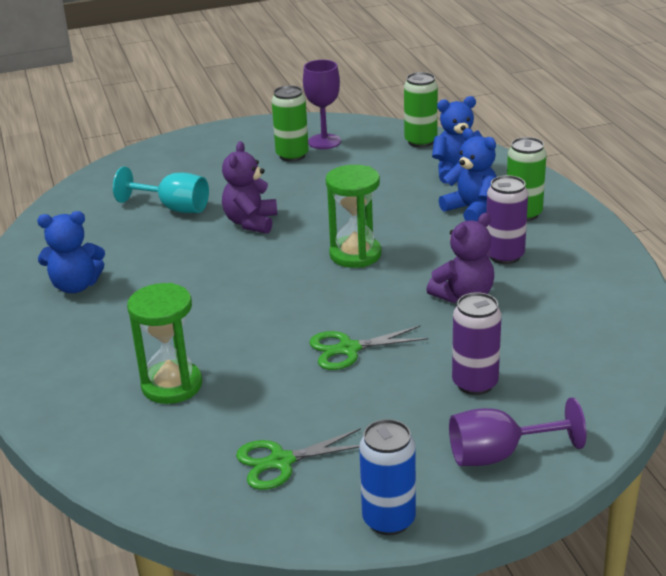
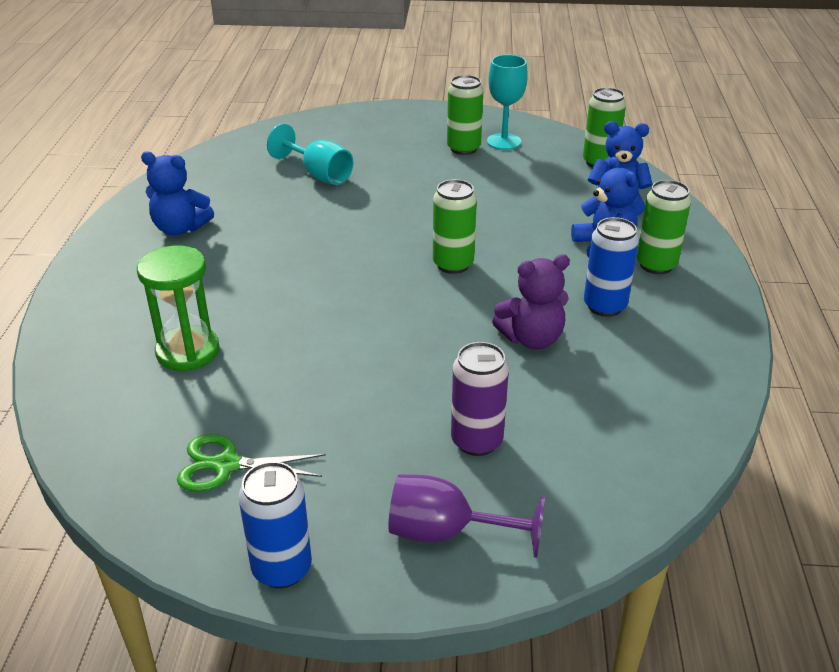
camera: 20 degrees right, 5 degrees up
(251, 222) = (377, 206): purple teddy bear -> none
(324, 141) = (504, 141): purple goblet -> turquoise goblet
(348, 349) = (376, 363): green scissors -> none
(355, 254) = (453, 264): green hourglass -> green can
(504, 256) = (604, 306): purple can -> blue can

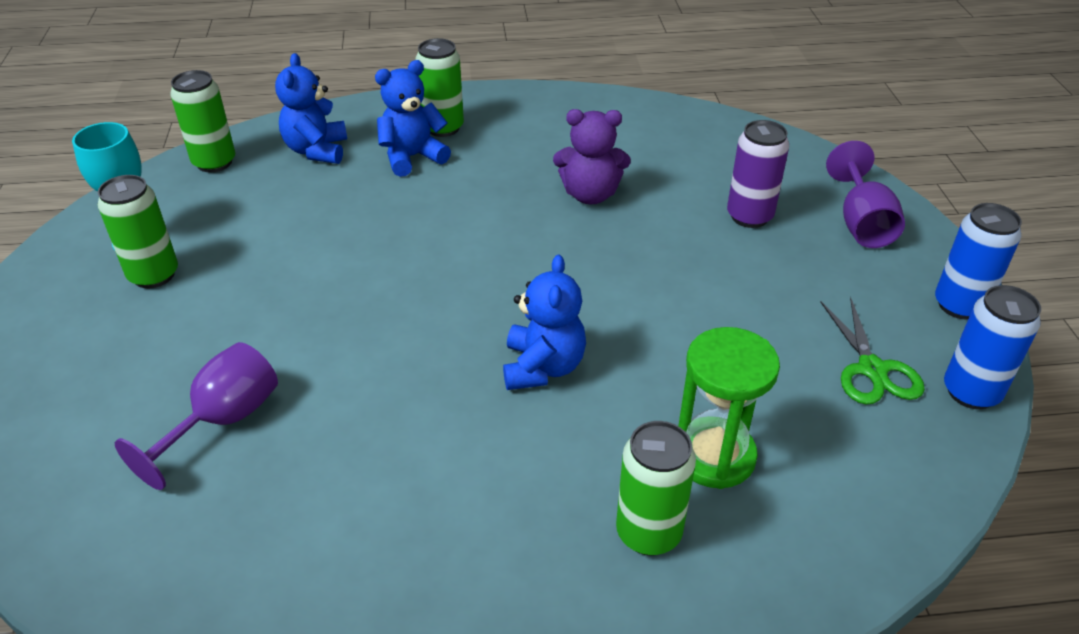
camera: 100 degrees left, 5 degrees up
(180, 228) = (409, 565): blue teddy bear -> blue teddy bear (543, 367)
(319, 175) = (223, 421): turquoise goblet -> purple goblet
(453, 264) = (466, 256): green can -> green can (648, 533)
(532, 339) = (590, 194): purple teddy bear -> purple teddy bear turned 120 degrees clockwise
(604, 306) = (522, 155): blue can -> blue can (971, 392)

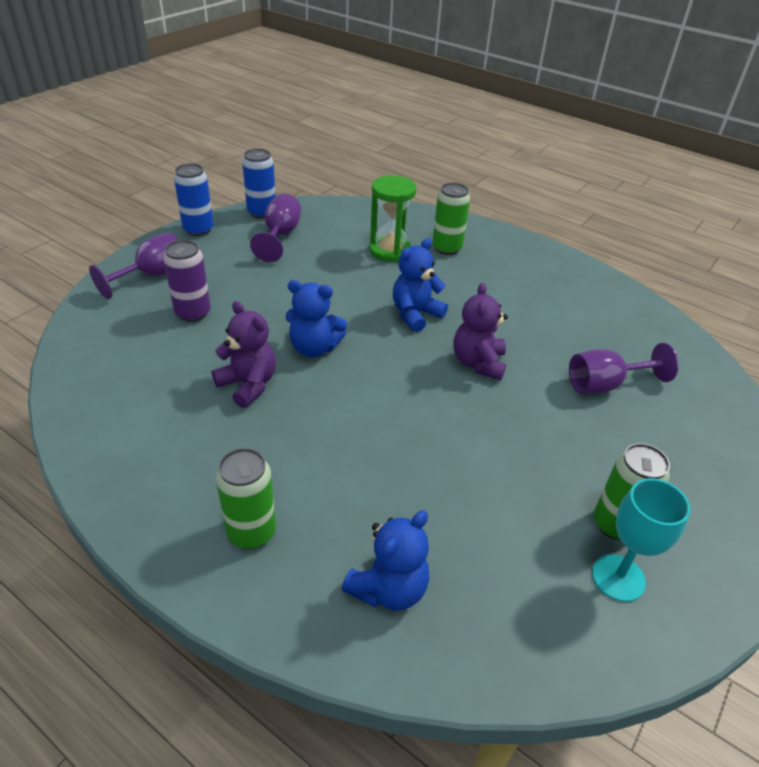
camera: 140 degrees left, 0 degrees up
(214, 162) = (500, 650): green can -> none
(403, 350) = (478, 363): none -> purple teddy bear
(412, 157) = (318, 512): blue teddy bear -> blue teddy bear (314, 348)
(872, 369) = (280, 236): green scissors -> purple goblet

